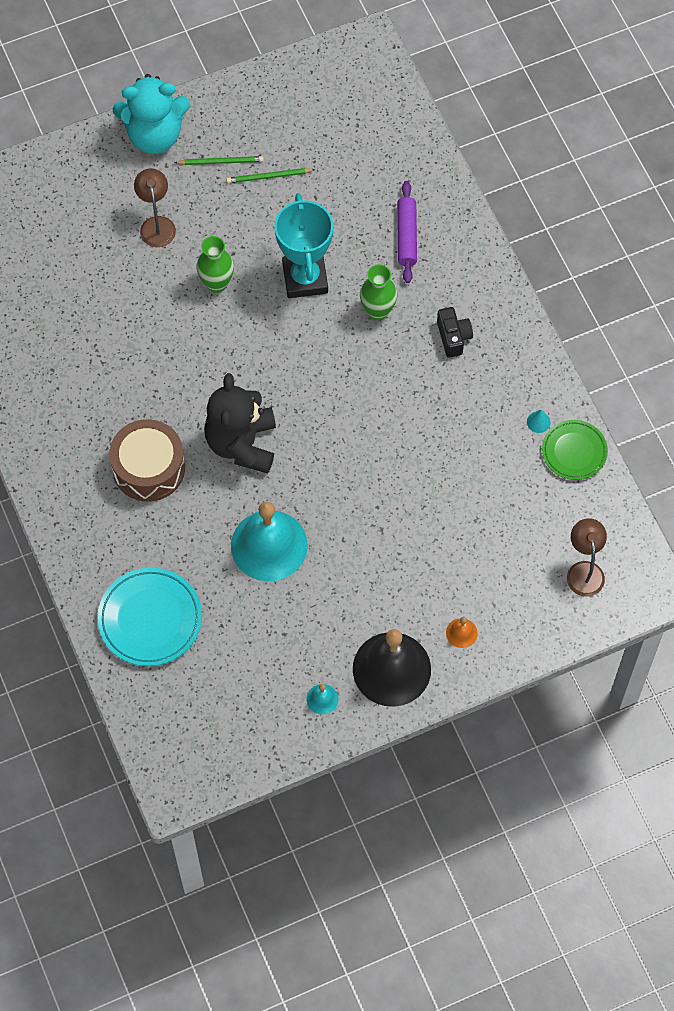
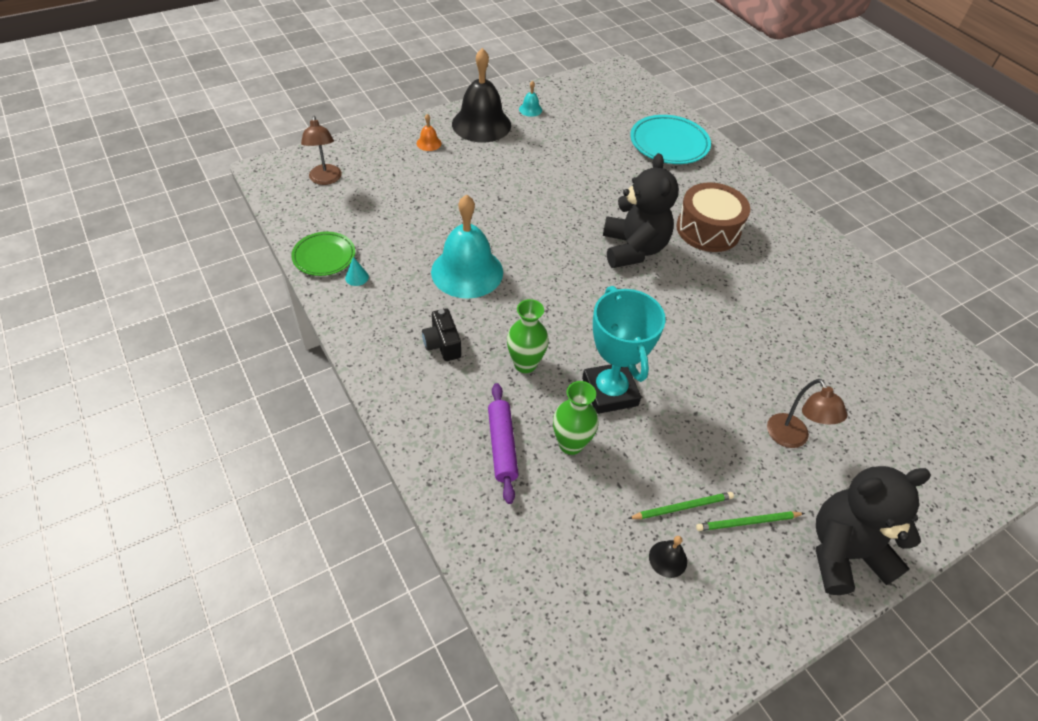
camera: 170 degrees right, 15 degrees down
(154, 135) = (844, 553): turquoise teddy bear -> black teddy bear
(216, 283) = (702, 381): green vase -> green vase (571, 444)
(269, 545) = (590, 186): turquoise bell -> turquoise bell (467, 271)
(291, 141) = (668, 559): none -> black bell

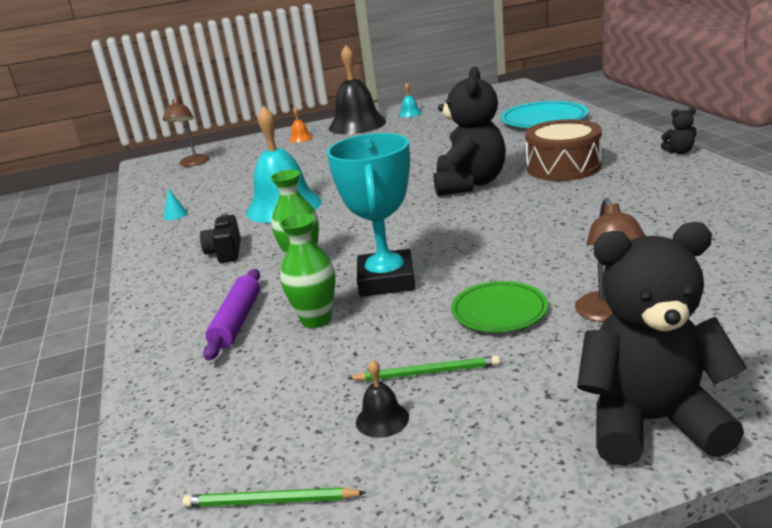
camera: 20 degrees right, 25 degrees down
(324, 256) = (156, 205): green plate -> green plate (499, 311)
(747, 522) = (512, 388): green pencil -> green pencil (270, 501)
(798, 216) = (679, 152): none -> black teddy bear

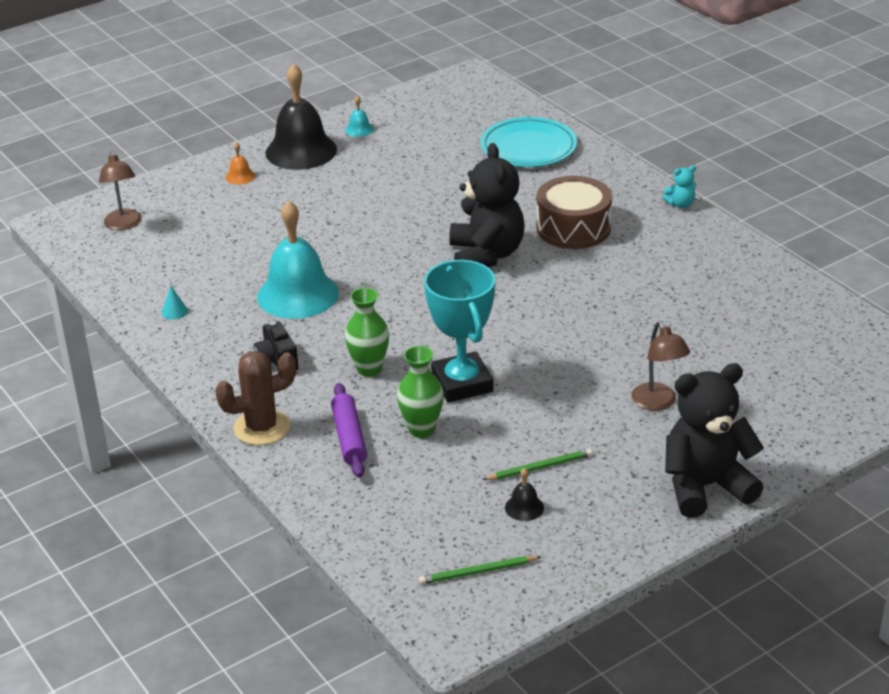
camera: 20 degrees left, 10 degrees up
(163, 305) = (261, 427): none -> brown cactus
(499, 311) = (573, 407): green plate -> none
(679, 152) = (680, 204): black teddy bear -> turquoise teddy bear

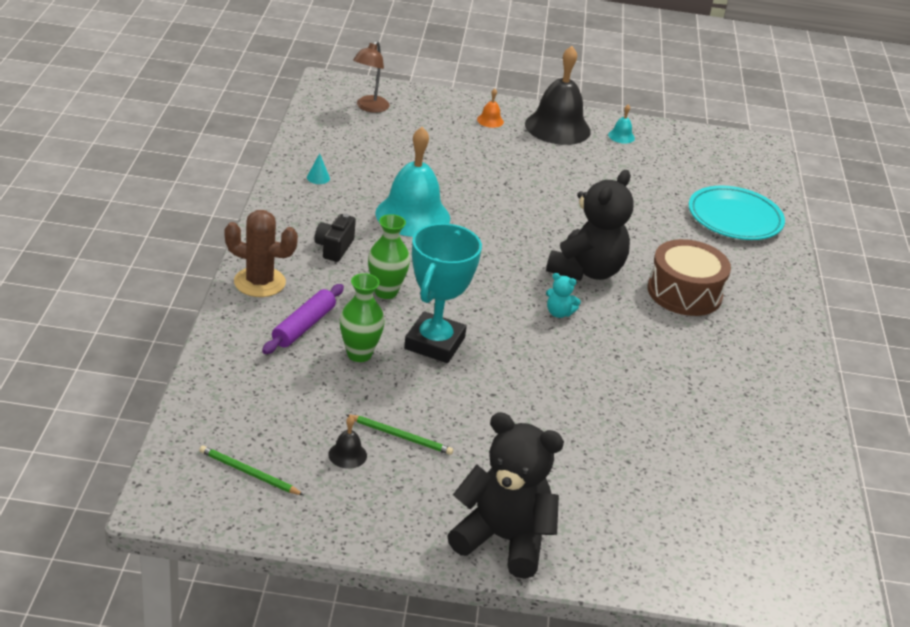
camera: 35 degrees right, 0 degrees up
(658, 403) = (560, 455): brown lamp -> none
(680, 204) = (802, 328): turquoise teddy bear -> turquoise teddy bear (559, 313)

